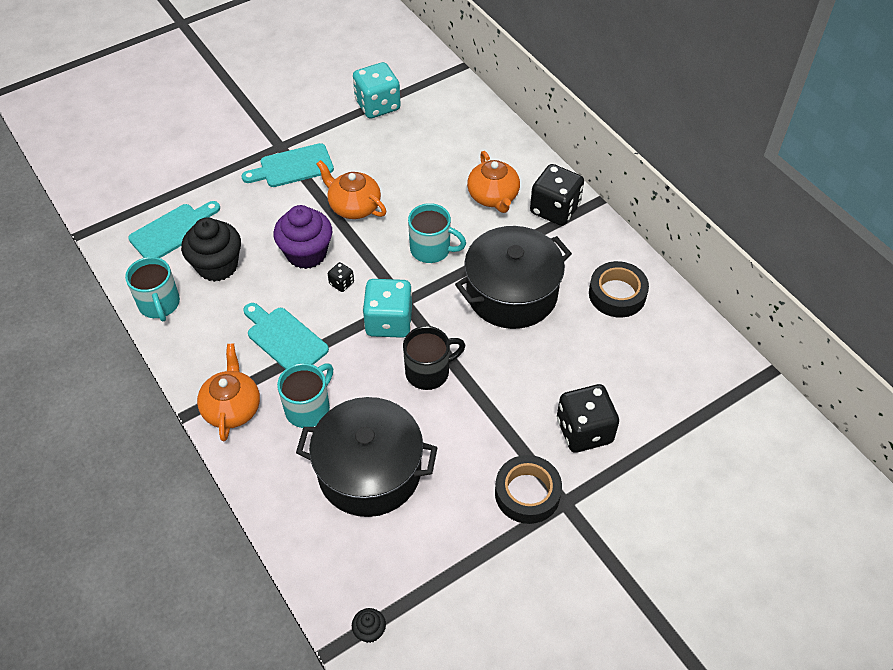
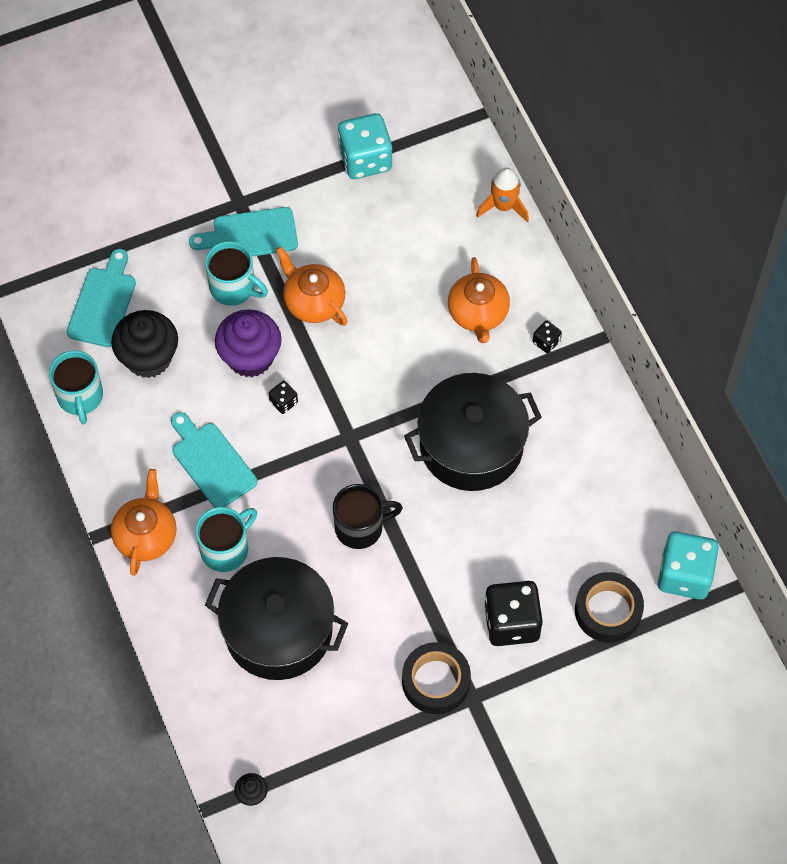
camera: 10 degrees right, 10 degrees up
(173, 231) = (103, 303): turquoise cutting board -> turquoise cutting board turned 45 degrees counterclockwise
(389, 322) = (328, 459): turquoise dice -> turquoise dice (684, 575)
(431, 249) = (392, 374): turquoise mug -> turquoise mug (234, 288)
(495, 122) = (503, 206): none -> orange rocket
(555, 209) = (546, 342): black dice -> black dice, size x0.45
(617, 294) = (589, 465): black tape -> black tape (608, 610)

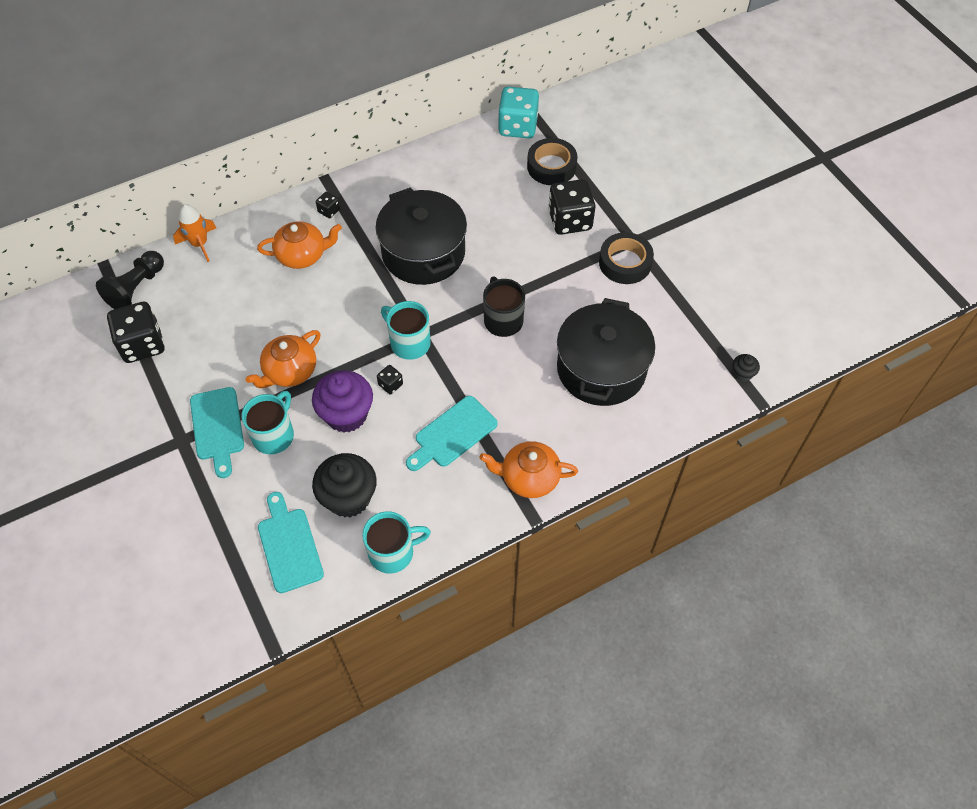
camera: 95 degrees left, 5 degrees down
(103, 303) = (289, 546): turquoise cutting board -> turquoise cutting board turned 60 degrees clockwise
(226, 549) = (534, 414): turquoise mug -> turquoise mug (409, 343)
(365, 159) = (142, 344): turquoise dice -> black dice
(443, 148) = (136, 288): none -> black pawn

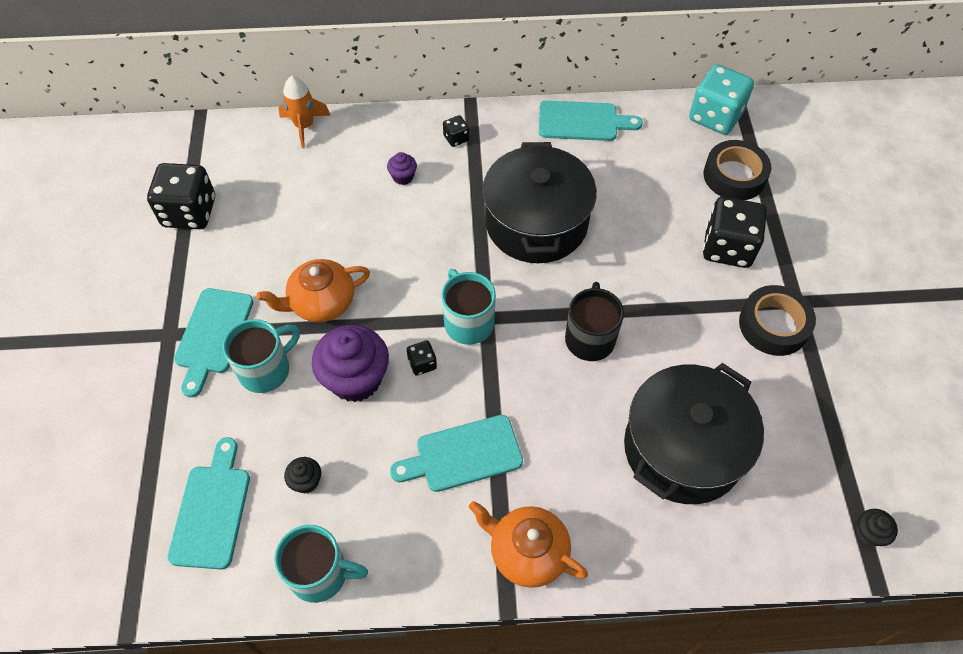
camera: 25 degrees right, 0 degrees up
(136, 288) = (216, 150): black pawn -> none
(302, 255) = (403, 177): orange teapot -> purple cupcake
(348, 498) = (306, 481): black cupcake -> black cupcake, size x0.46
(420, 164) = (582, 121): none -> turquoise cutting board

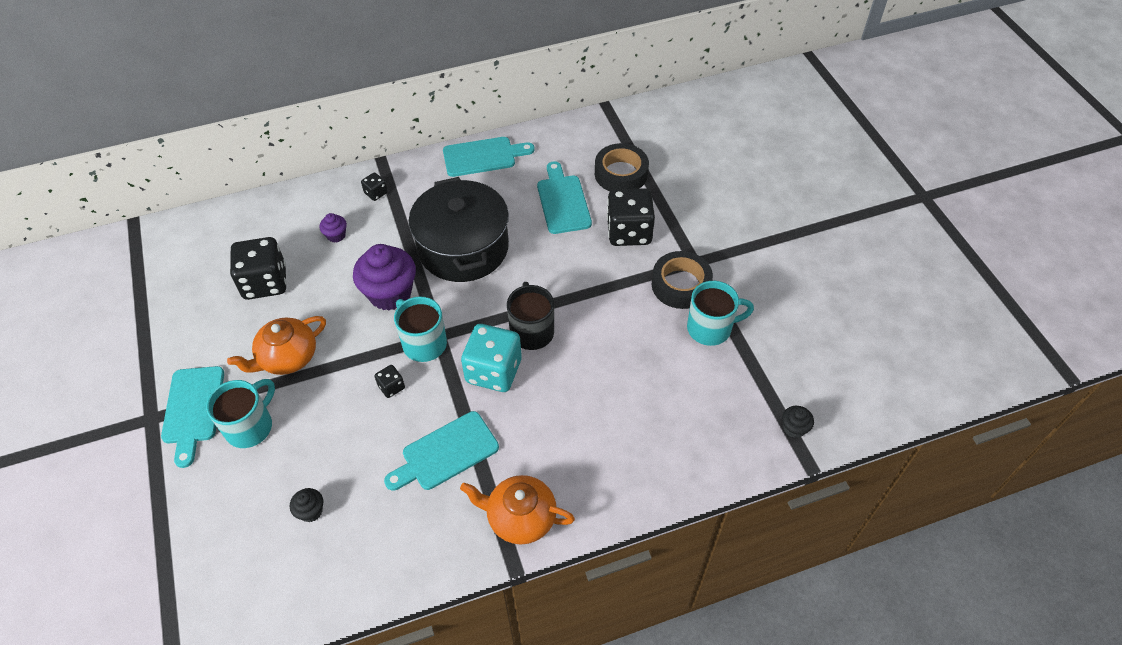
camera: 15 degrees left, 5 degrees down
(189, 212) = (144, 308): black dice -> black dice (265, 282)
(211, 510) = (229, 559): turquoise cutting board -> turquoise cutting board (563, 201)
(304, 126) = (235, 211): orange rocket -> none
(320, 574) = (343, 585): turquoise mug -> turquoise mug (710, 328)
(355, 379) = (335, 414): purple cupcake -> purple cupcake (390, 293)
(683, 448) = (630, 400): black pot -> none
(715, 116) = (594, 129): turquoise dice -> turquoise dice (493, 371)

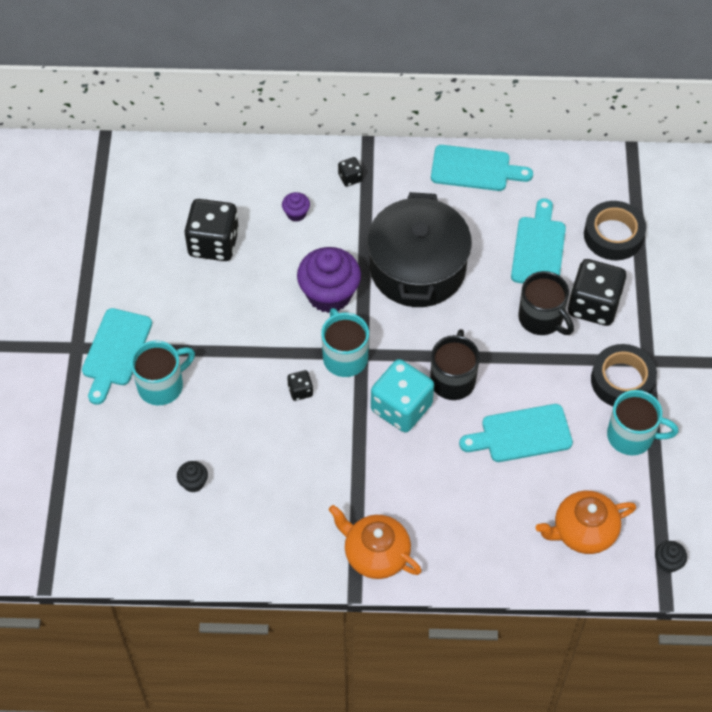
camera: 20 degrees right, 5 degrees up
(287, 358) = (213, 329): orange teapot -> orange teapot (583, 531)
(446, 453) = (329, 471): turquoise cutting board -> turquoise cutting board (521, 434)
(589, 256) = (541, 319): none -> black mug

